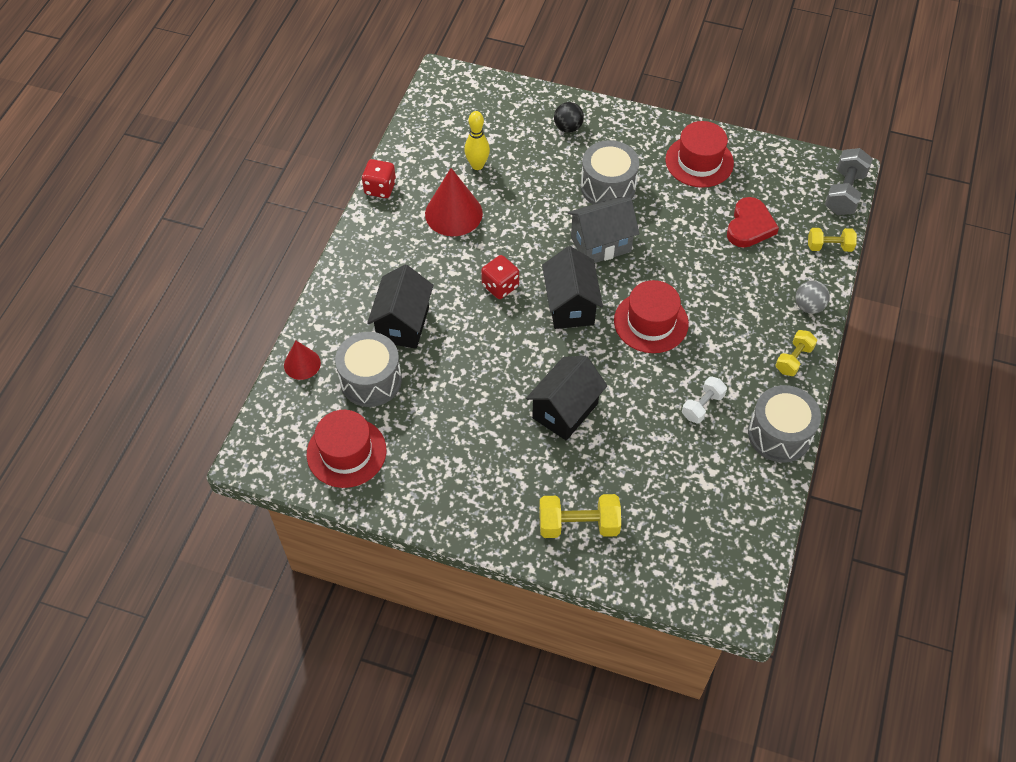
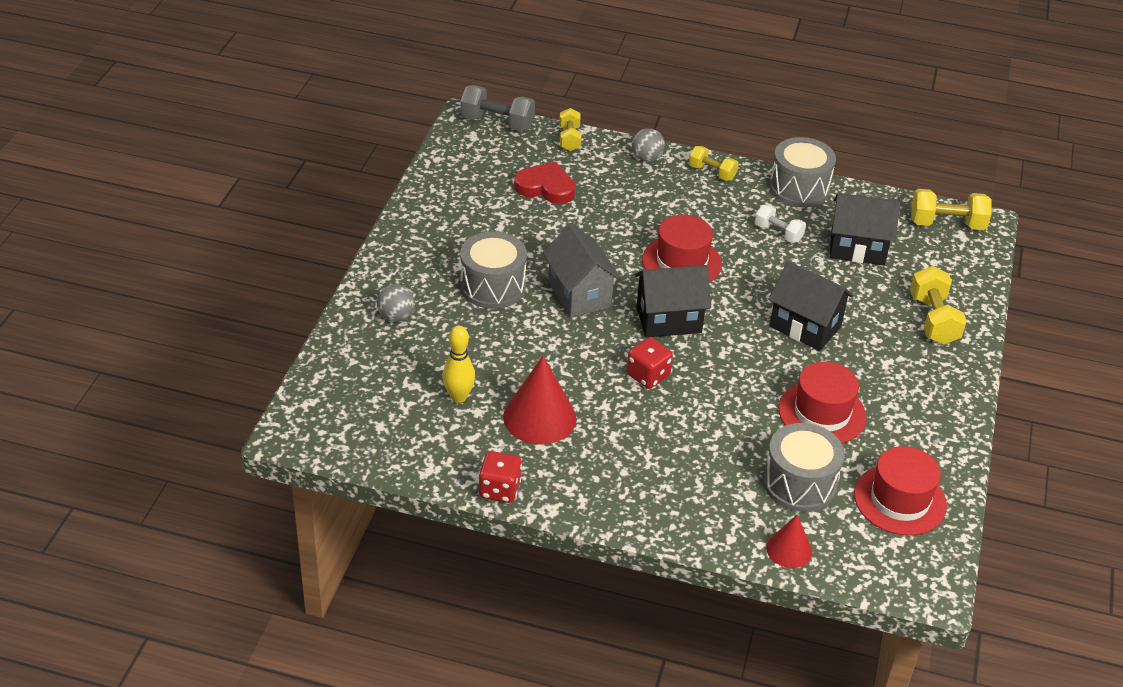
camera: 95 degrees left, 15 degrees down
(403, 324) = (715, 458): black house -> black house (857, 248)
(568, 127) = (396, 316): black ball -> grey ball
(699, 161) = (453, 216): red hat -> red hat (822, 413)
(735, 569) = (946, 224): none -> yellow dumbbell

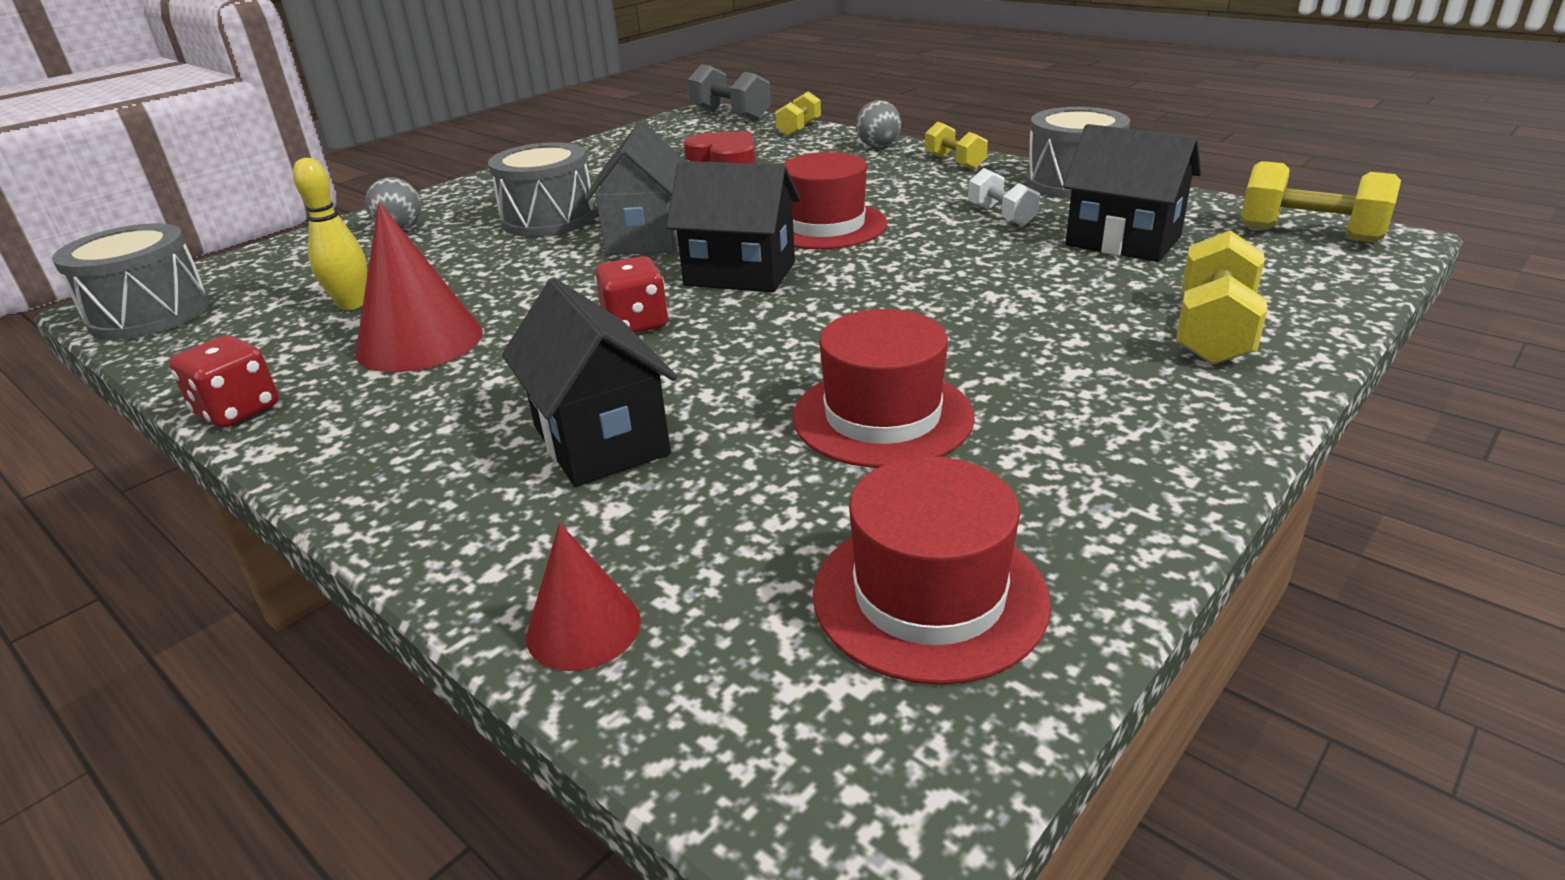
camera: 30 degrees right, 10 degrees down
(799, 484) = (730, 513): grey drum -> grey drum (150, 314)
(805, 326) = (954, 308): black house -> black house (601, 440)

